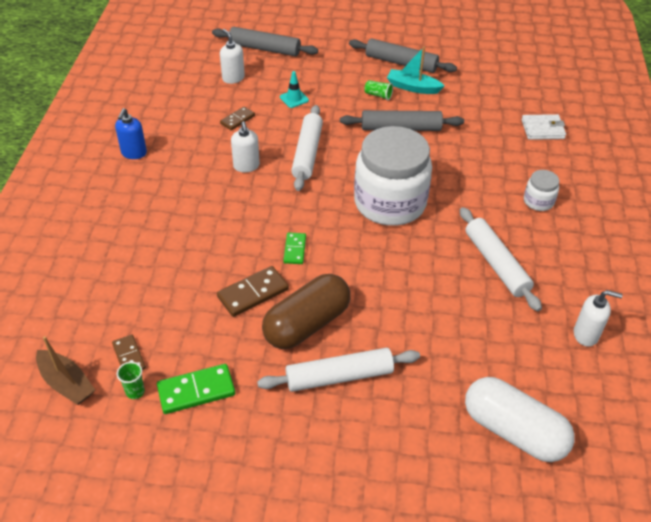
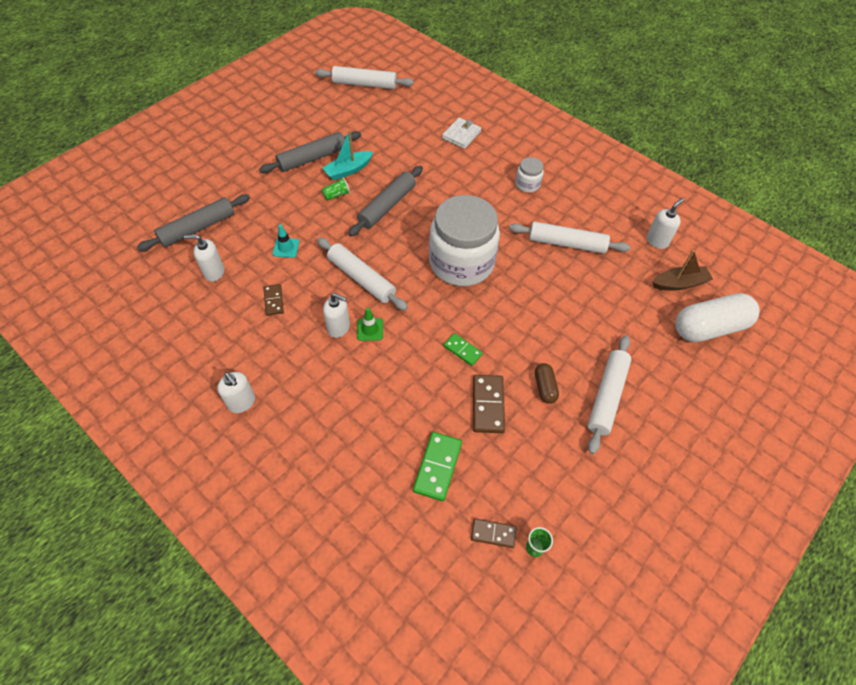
camera: 55 degrees left, 10 degrees up
(66, 383) = (490, 601): brown boat -> brown boat (679, 283)
(134, 153) = (242, 402): blue soap dispenser -> white soap dispenser
(196, 390) = (561, 500): green domino -> green domino (437, 467)
(261, 184) = (370, 329): none -> green traffic cone
(307, 324) = (545, 387): brown capsule -> brown capsule, size x0.48
(523, 45) = (364, 84): none -> white rolling pin

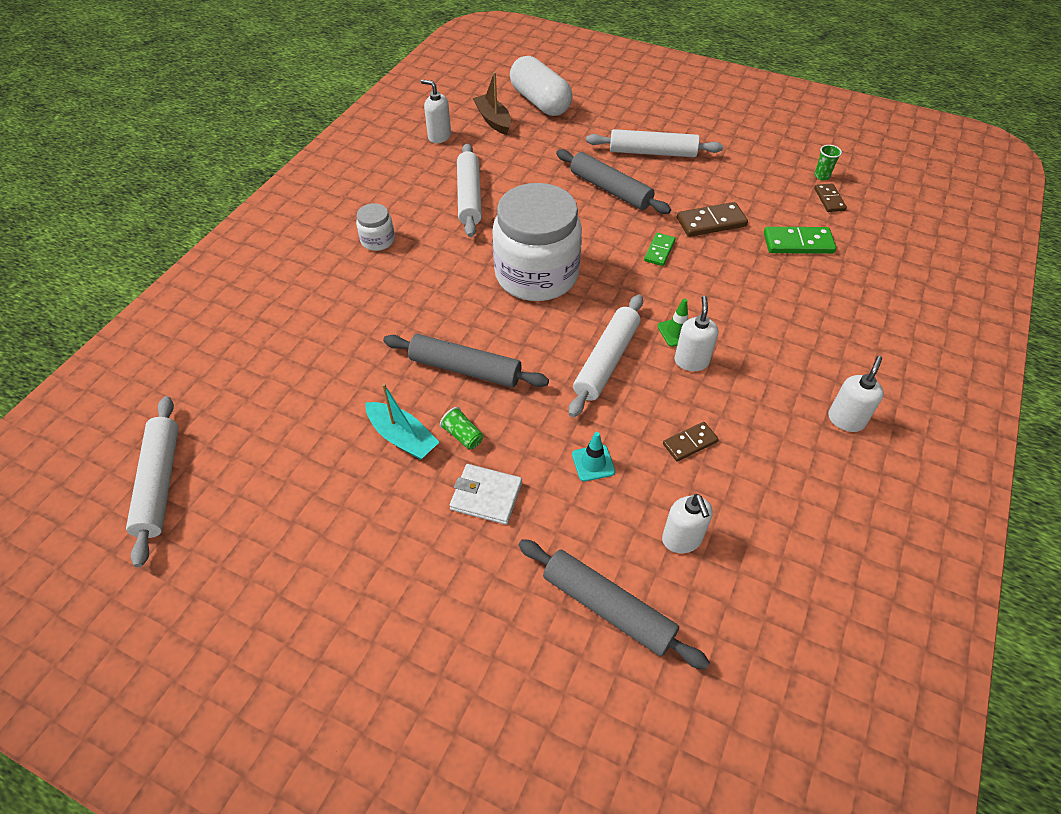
camera: 105 degrees left, 5 degrees down
(312, 158) = (386, 497): grey rolling pin -> grey rolling pin (610, 190)
(461, 135) = (288, 322): white wallet -> white wallet (486, 496)
(545, 387) = (667, 189): brown capsule -> none

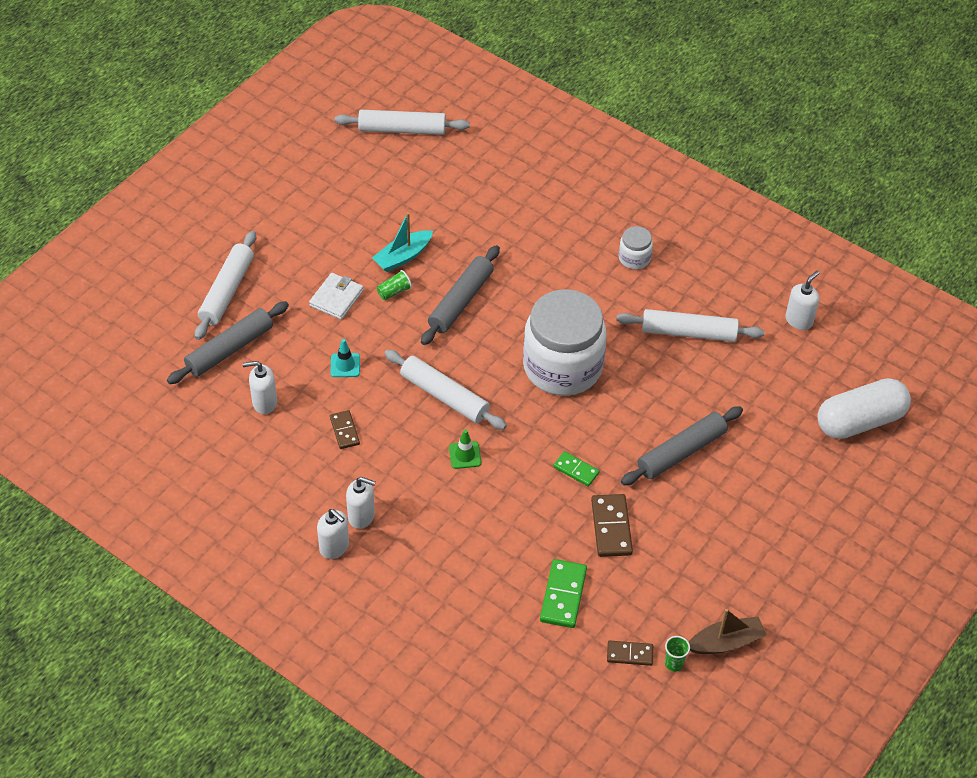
camera: 100 degrees right, 0 degrees up
(493, 120) = (826, 371): brown boat -> brown boat (726, 642)
(652, 152) = (744, 507): white rolling pin -> white rolling pin (227, 291)
(691, 361) = (428, 456): white soap dispenser -> white soap dispenser (361, 516)

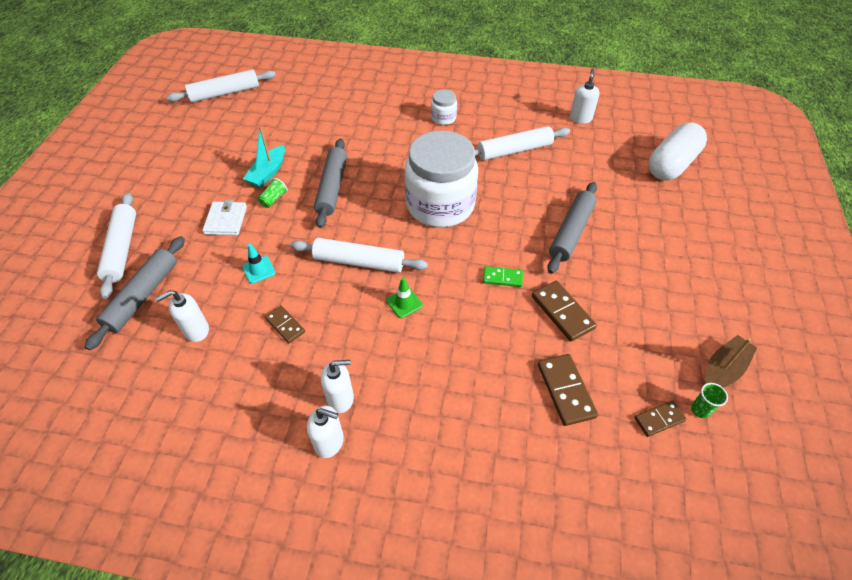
camera: 25 degrees left, 0 degrees up
(563, 595) = (565, 390): green domino -> brown domino

